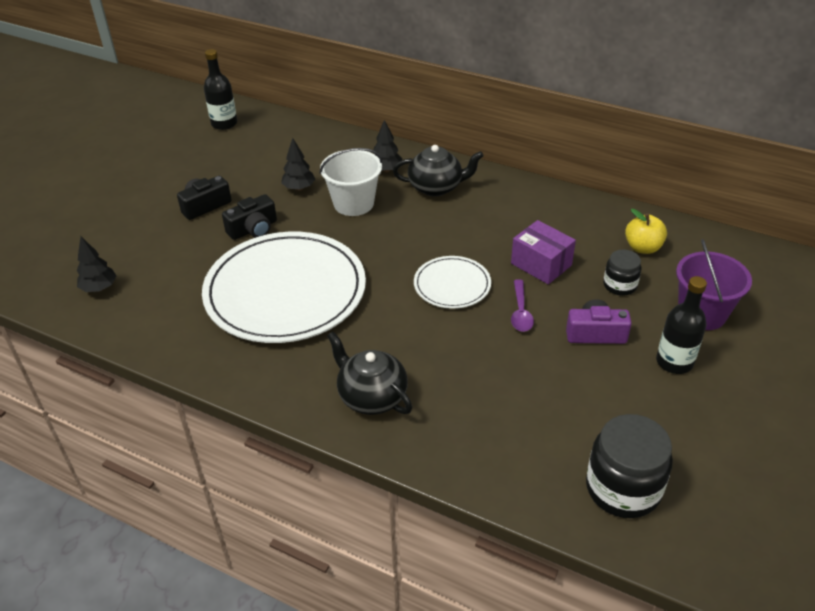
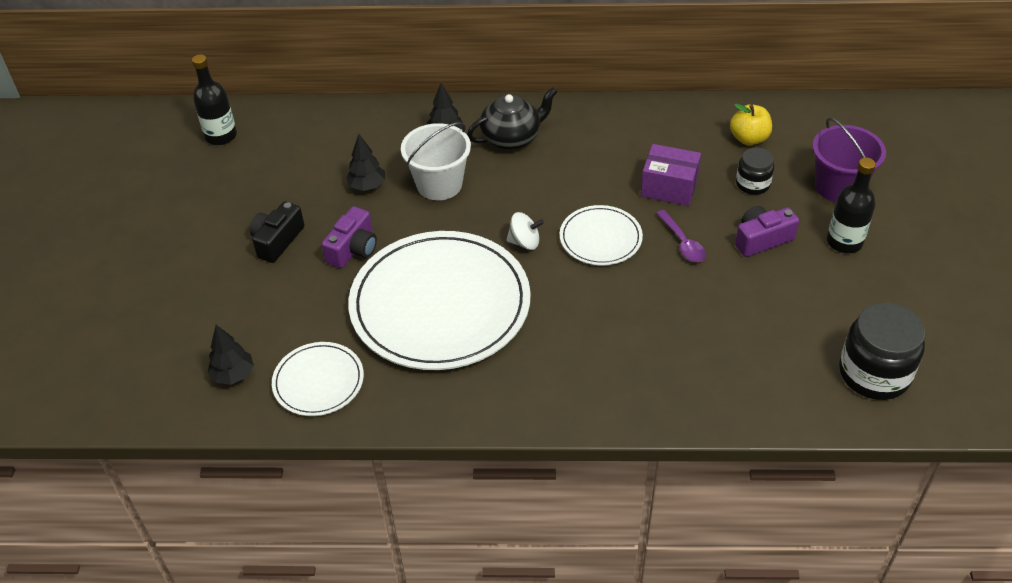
camera: 25 degrees left, 5 degrees up
(153, 315) = (318, 381): none -> white plate
(253, 229) = (353, 249): black camera -> purple camera
(371, 396) = (604, 378): black teapot -> none
(387, 267) = (524, 242): none -> white spinning top

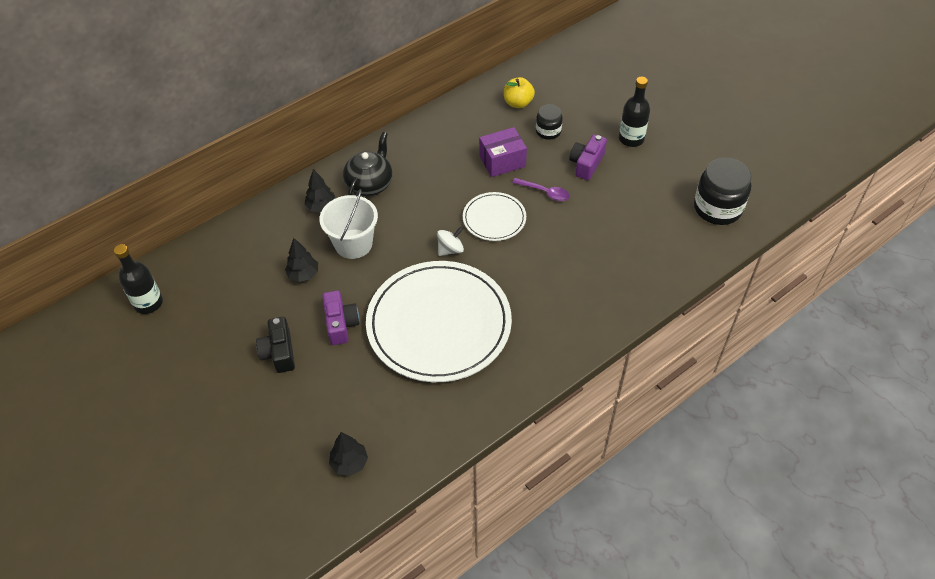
camera: 40 degrees left, 5 degrees up
(318, 381) = (413, 427): white plate -> none
(838, 187) = (596, 106): purple bucket -> none

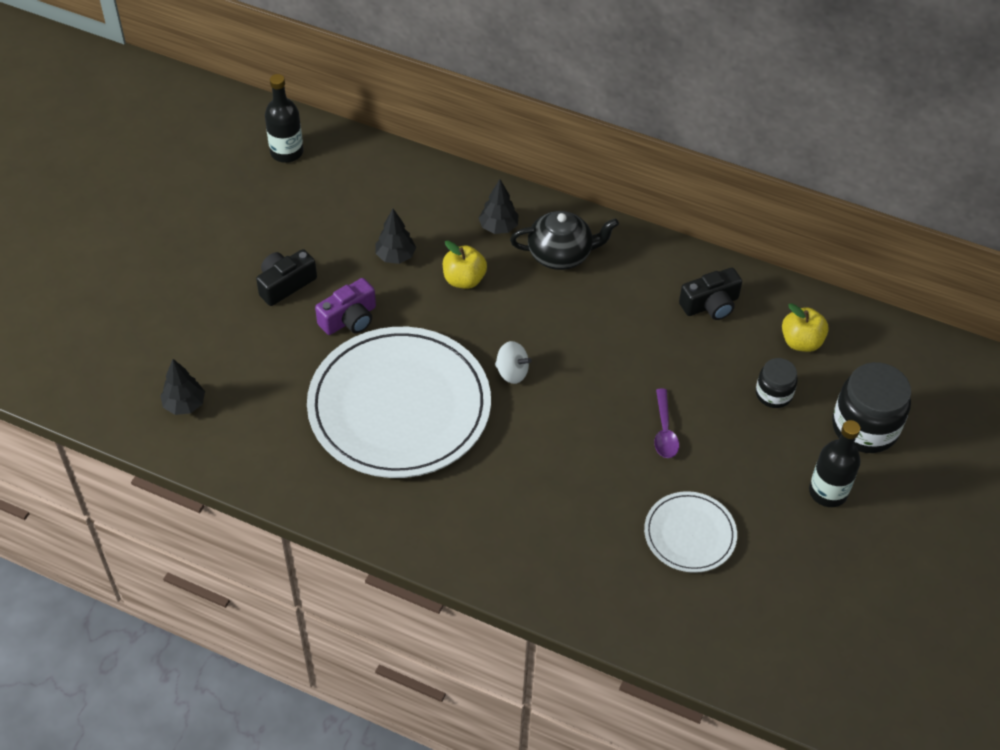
camera: 60 degrees right, 0 degrees up
(353, 244) = (464, 280): white bucket -> yellow apple
(463, 130) = (710, 305): none -> black camera
(494, 218) = (587, 395): white plate -> white plate (690, 534)
(502, 161) = (686, 366): purple box -> none
(586, 164) = (745, 457): purple camera -> none
(717, 208) = (769, 638): black jar -> black jar (865, 427)

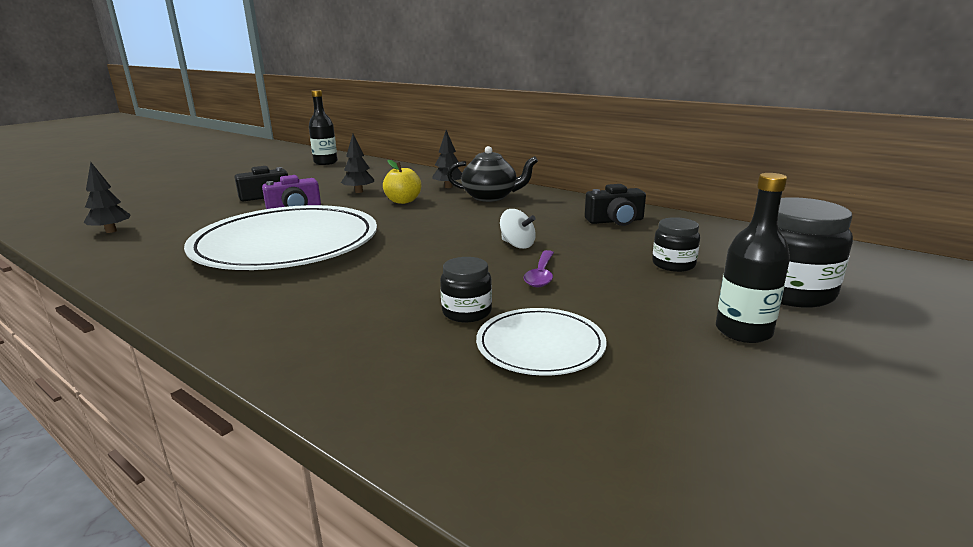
camera: 15 degrees right, 30 degrees down
(512, 372) = (406, 236): white spinning top -> white spinning top (517, 245)
(622, 500) = (467, 312): none -> black jar
(801, 342) = (707, 241): yellow apple -> none

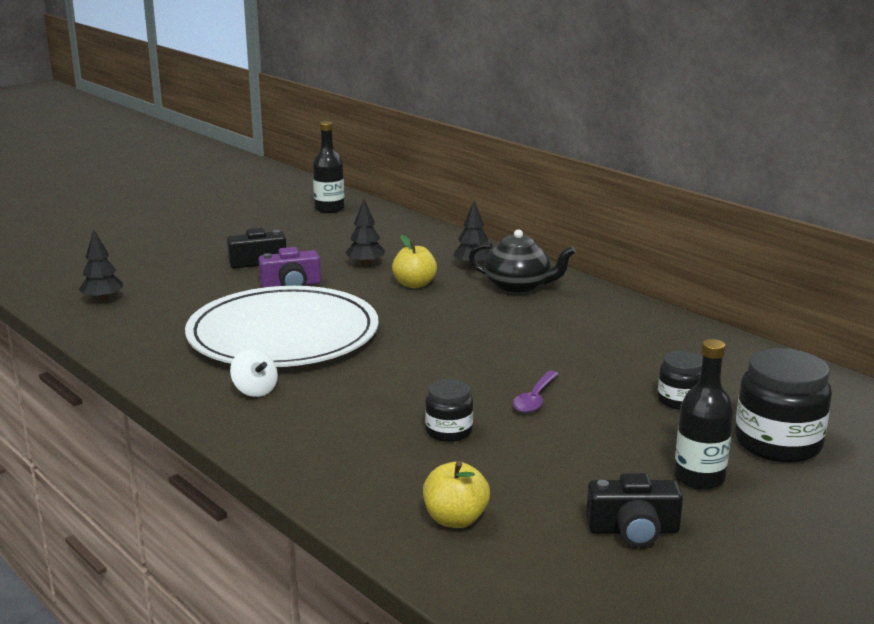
camera: 10 degrees right, 0 degrees up
(505, 411) = (455, 519): none -> yellow apple
(517, 245) = (524, 359): white spinning top -> white spinning top (255, 390)
(540, 345) = (505, 470): white plate -> none
(615, 221) = (649, 337): black camera -> black camera (633, 530)

